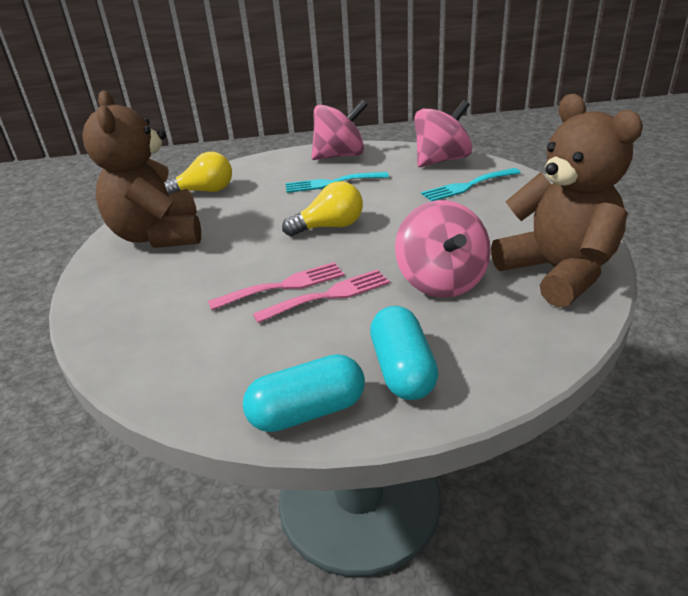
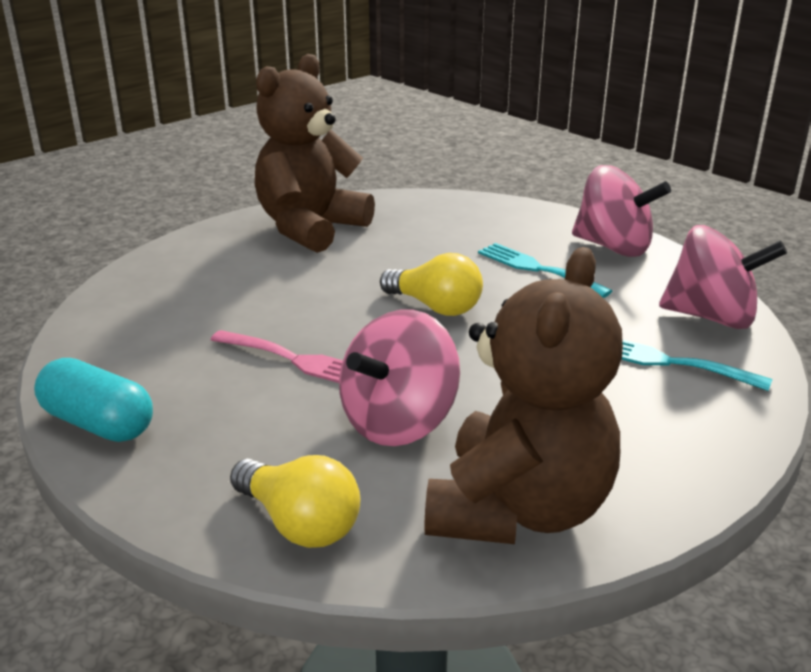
camera: 50 degrees right, 5 degrees down
(205, 191) = (421, 211): yellow light bulb -> yellow light bulb (299, 523)
(284, 286) = (289, 328): pink fork -> none
(402, 370) = (203, 455): turquoise capsule -> none

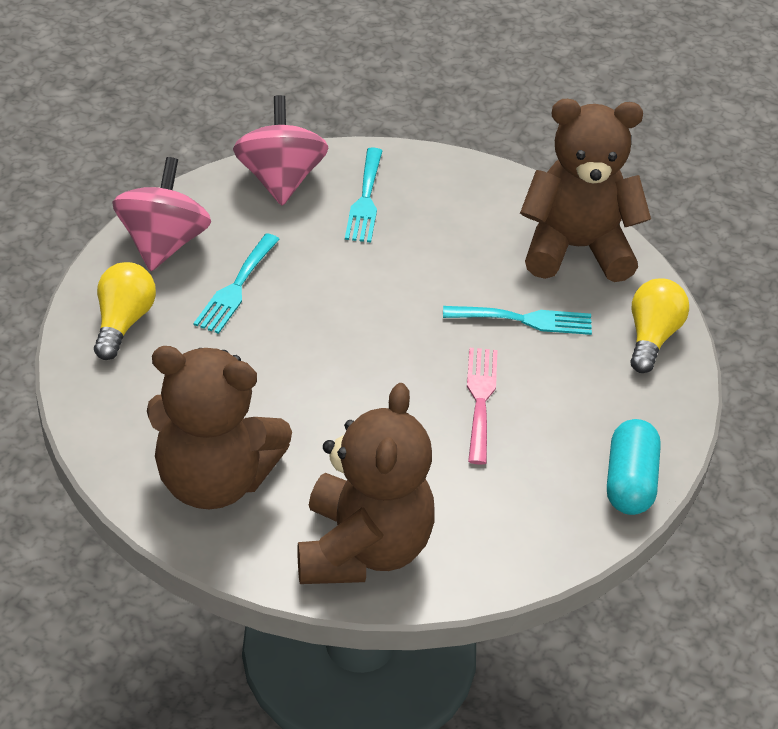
camera: 115 degrees left, 15 degrees up
(183, 269) = (363, 549): none -> brown teddy bear
(398, 422) = (525, 320): pink spinning top -> turquoise fork
(435, 307) = (346, 339): yellow light bulb -> yellow light bulb (123, 322)

